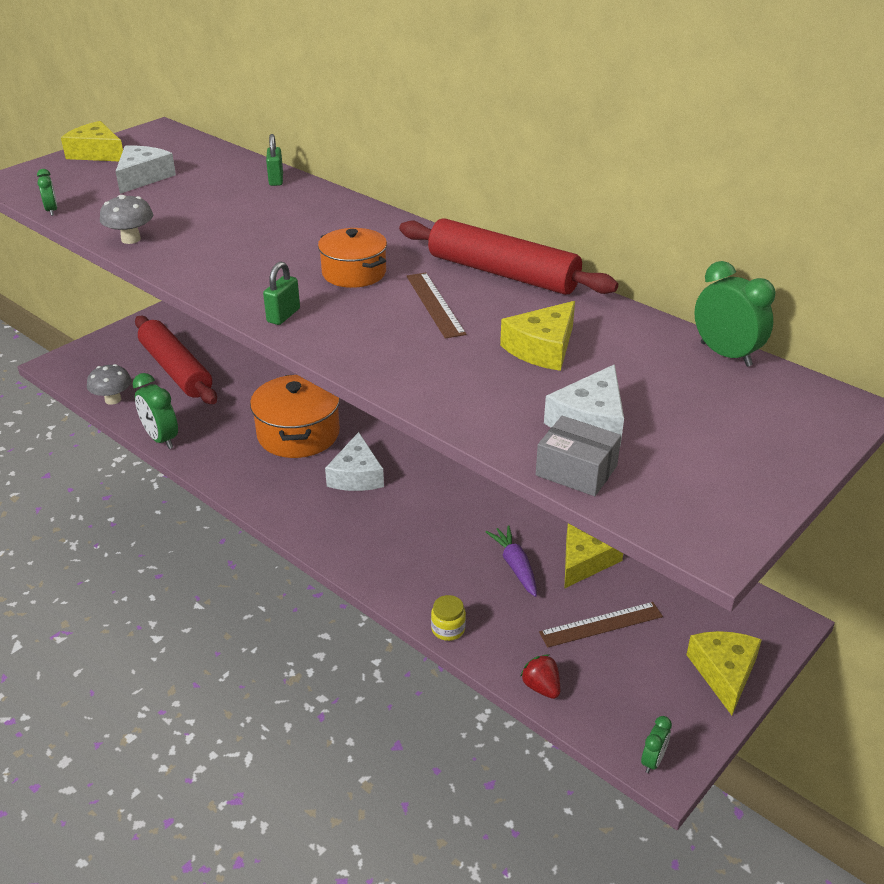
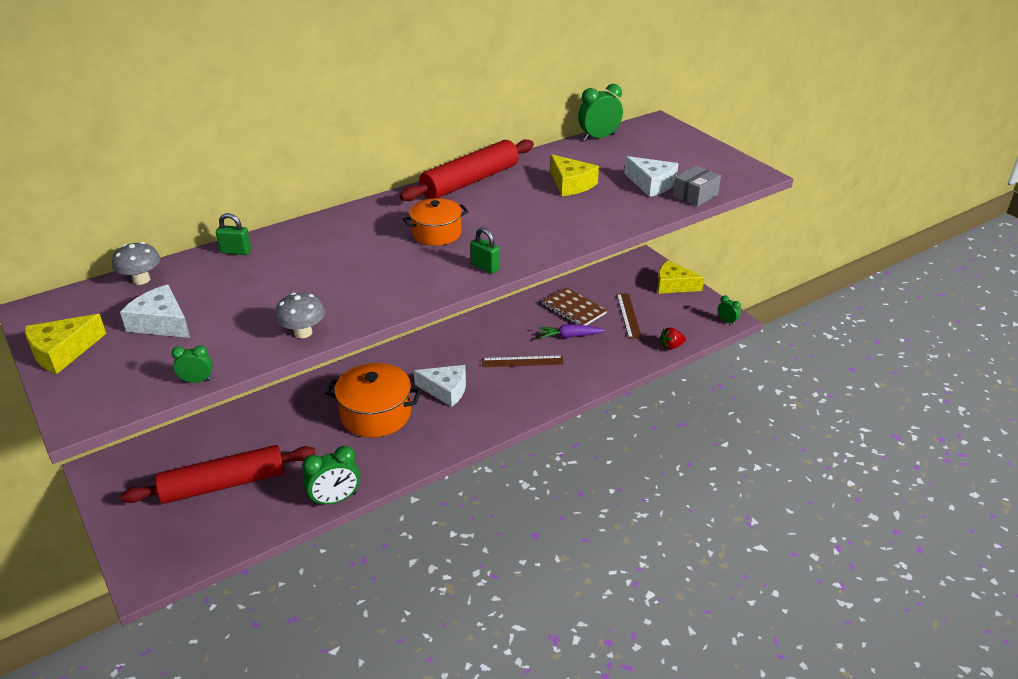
camera: 75 degrees left, 0 degrees up
(113, 400) = (247, 533): grey mushroom -> grey mushroom (141, 280)
(435, 304) = (499, 209): brown ruler -> brown ruler (522, 361)
(448, 629) = (617, 373): yellow jar -> none
(585, 560) = (573, 309): yellow cheese -> brown notebook

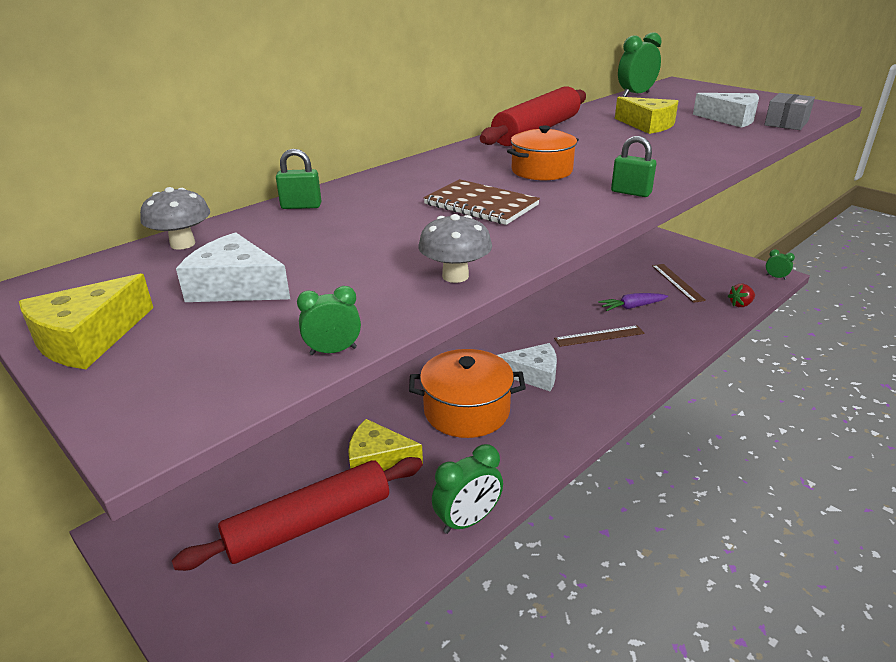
camera: 10 degrees left, 5 degrees down
(573, 309) = (618, 283): brown notebook -> brown notebook (481, 205)
(673, 285) = (700, 253): yellow cheese -> yellow cheese (378, 459)

